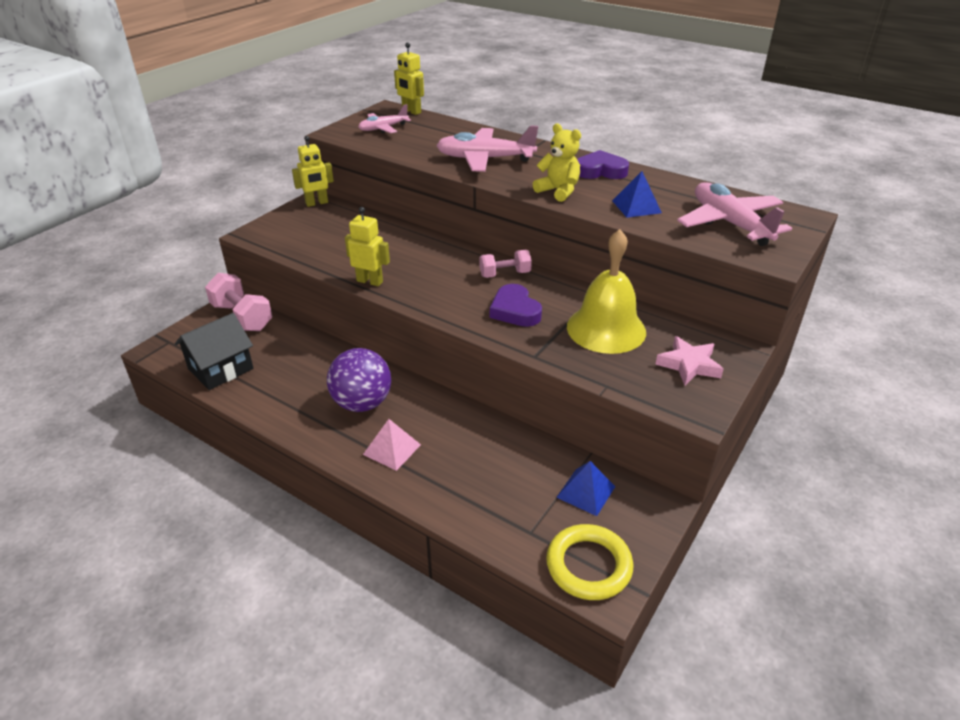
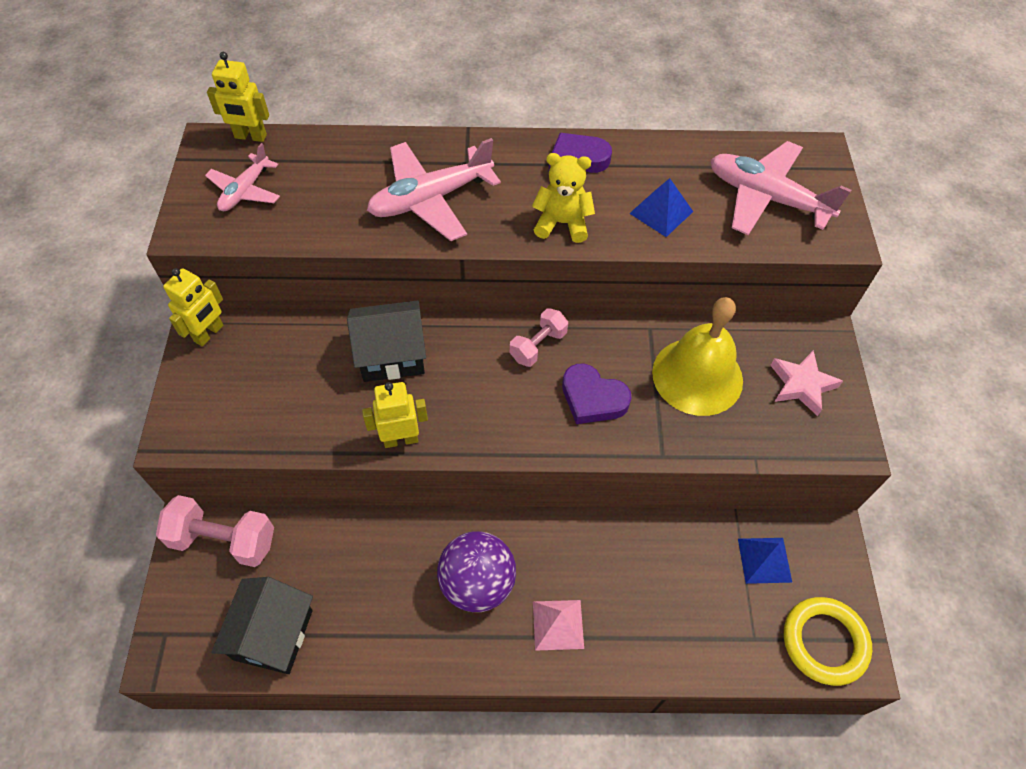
camera: 35 degrees left, 20 degrees up
(407, 246) = (392, 355): none -> black house

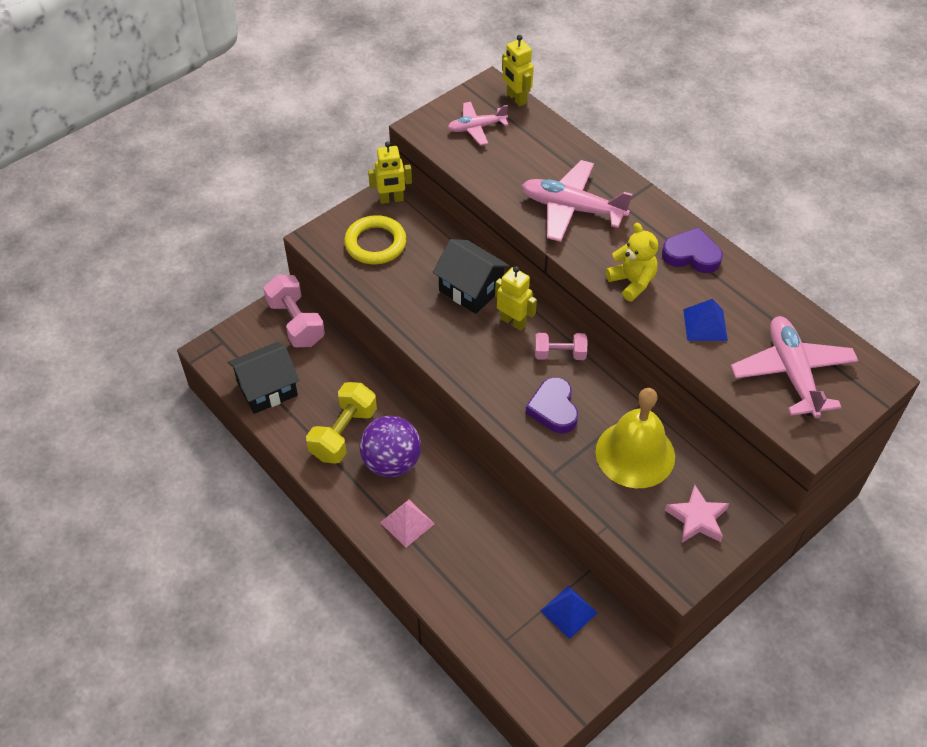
camera: 50 degrees right, 5 degrees down
(401, 439) = (421, 336): yellow robot -> yellow robot (513, 322)
(402, 602) = (343, 433): none -> yellow dumbbell
(824, 642) = (544, 685): yellow ring -> yellow ring (375, 243)

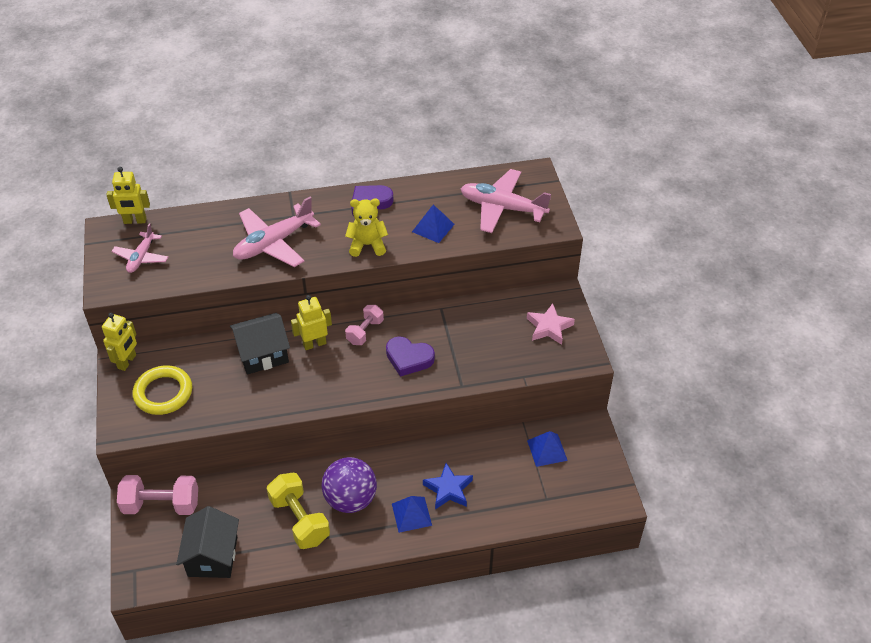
camera: 60 degrees left, 5 degrees down
(407, 523) = (411, 514): pink pyramid -> blue pyramid
(457, 541) = (448, 489): none -> blue star
(635, 454) = (478, 333): yellow bell -> none

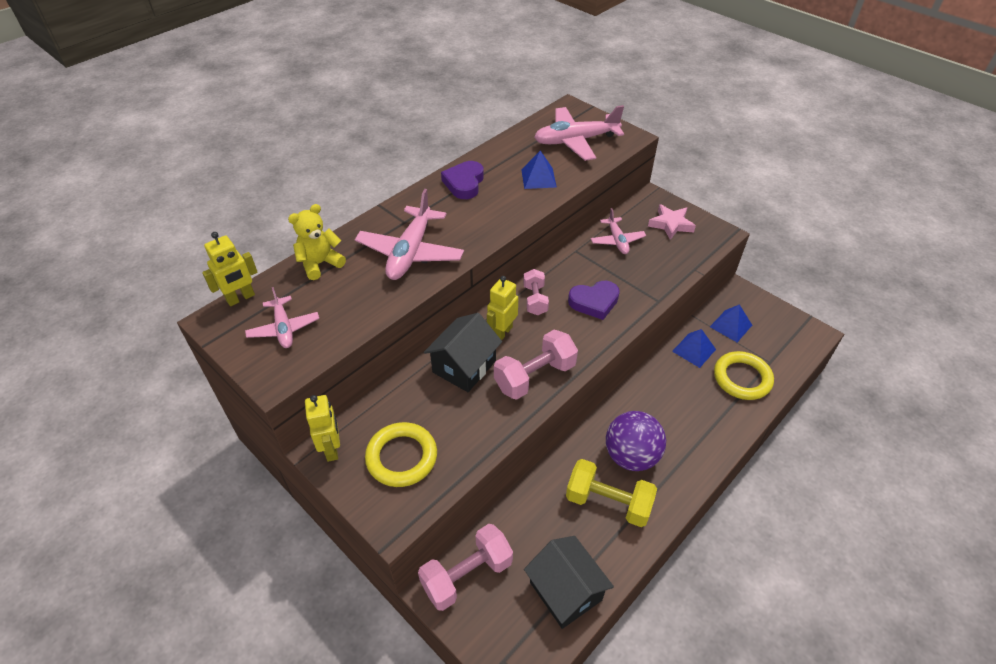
camera: 35 degrees left, 0 degrees up
(304, 390) = (534, 376): none -> pink dumbbell
(367, 245) = (499, 215): yellow teddy bear -> yellow teddy bear (320, 263)
(411, 514) = (690, 436): blue pyramid -> blue pyramid (694, 350)
(448, 489) = (696, 399): blue star -> none
(485, 317) = (617, 240): none -> pink plane
(505, 497) = (742, 378): none -> yellow ring

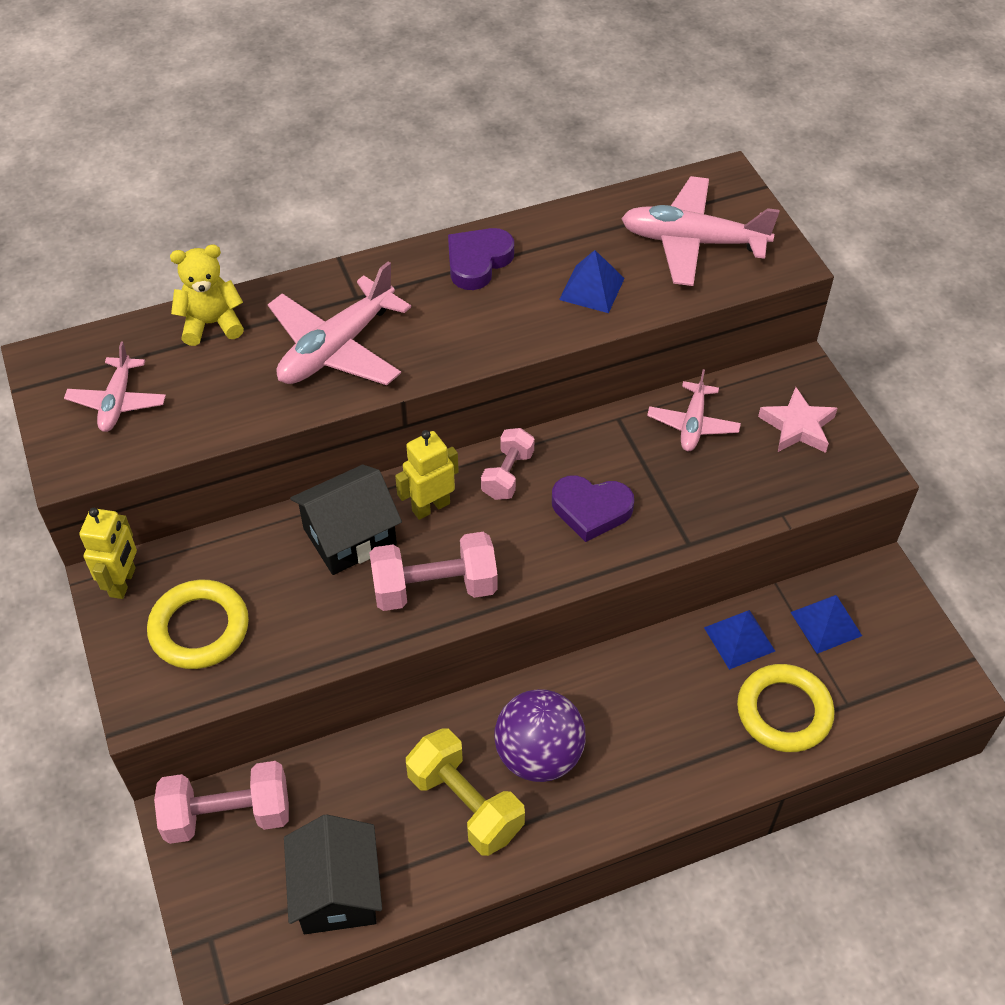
camera: 25 degrees right, 5 degrees up
(241, 298) = (89, 340): yellow robot -> none

